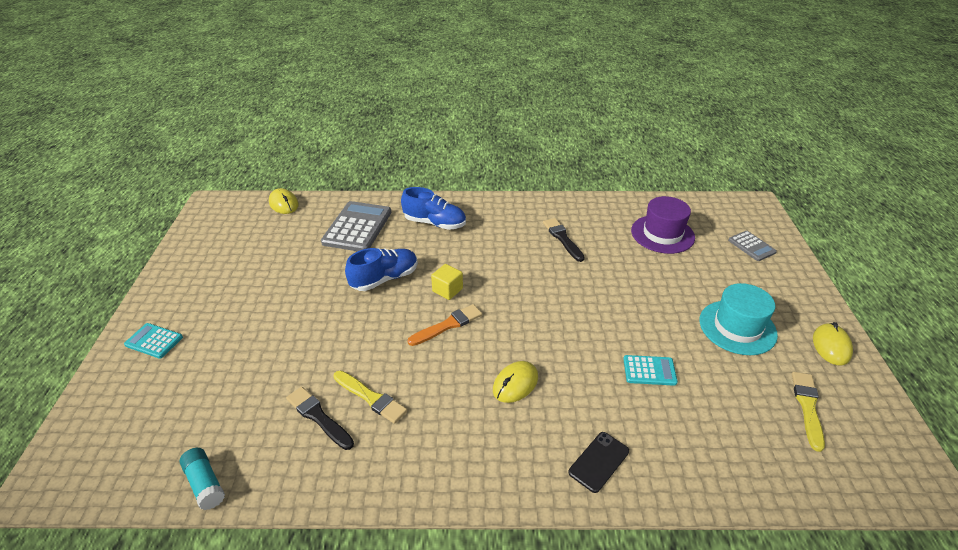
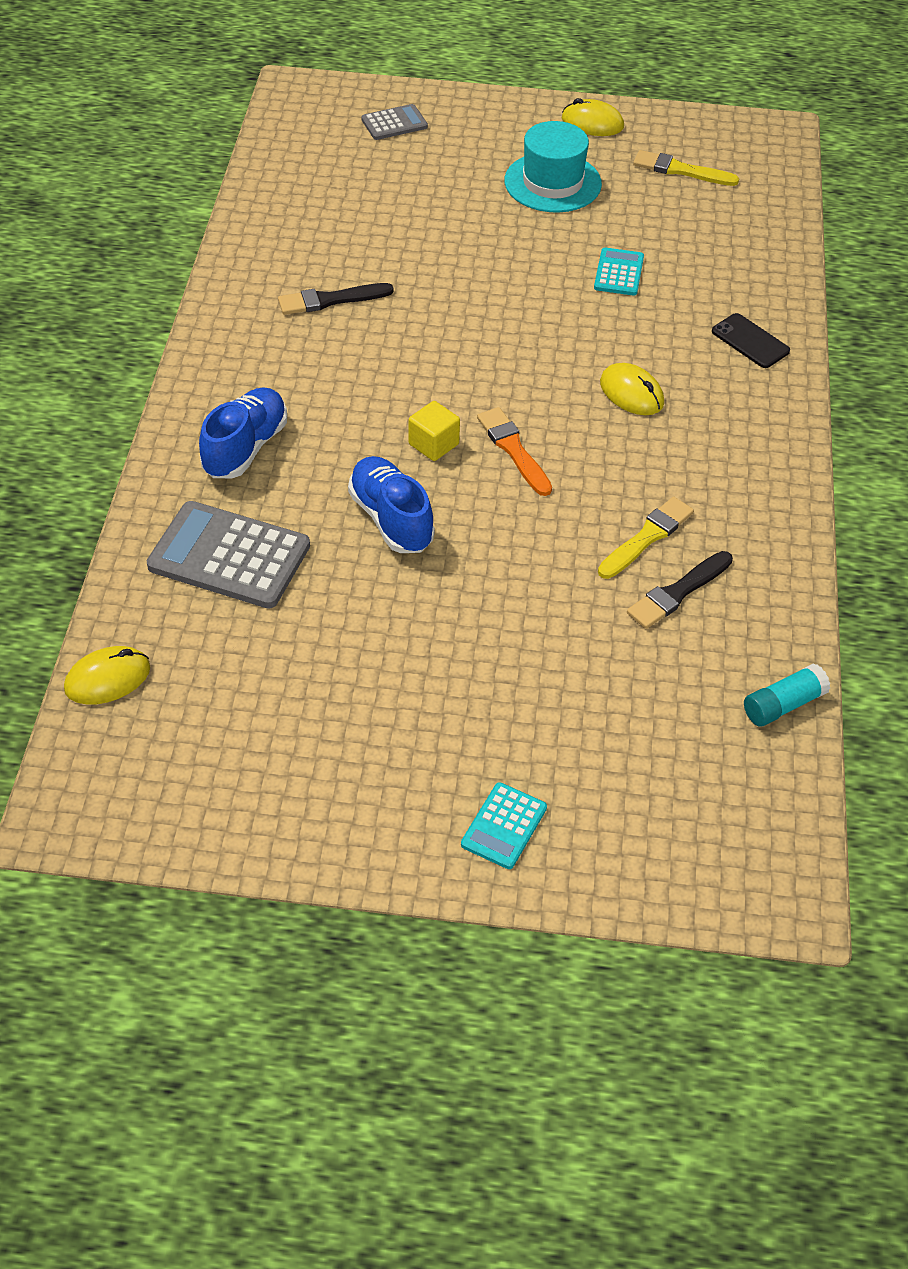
camera: 85 degrees left, 10 degrees up
(662, 234) = (345, 196): purple hat -> none

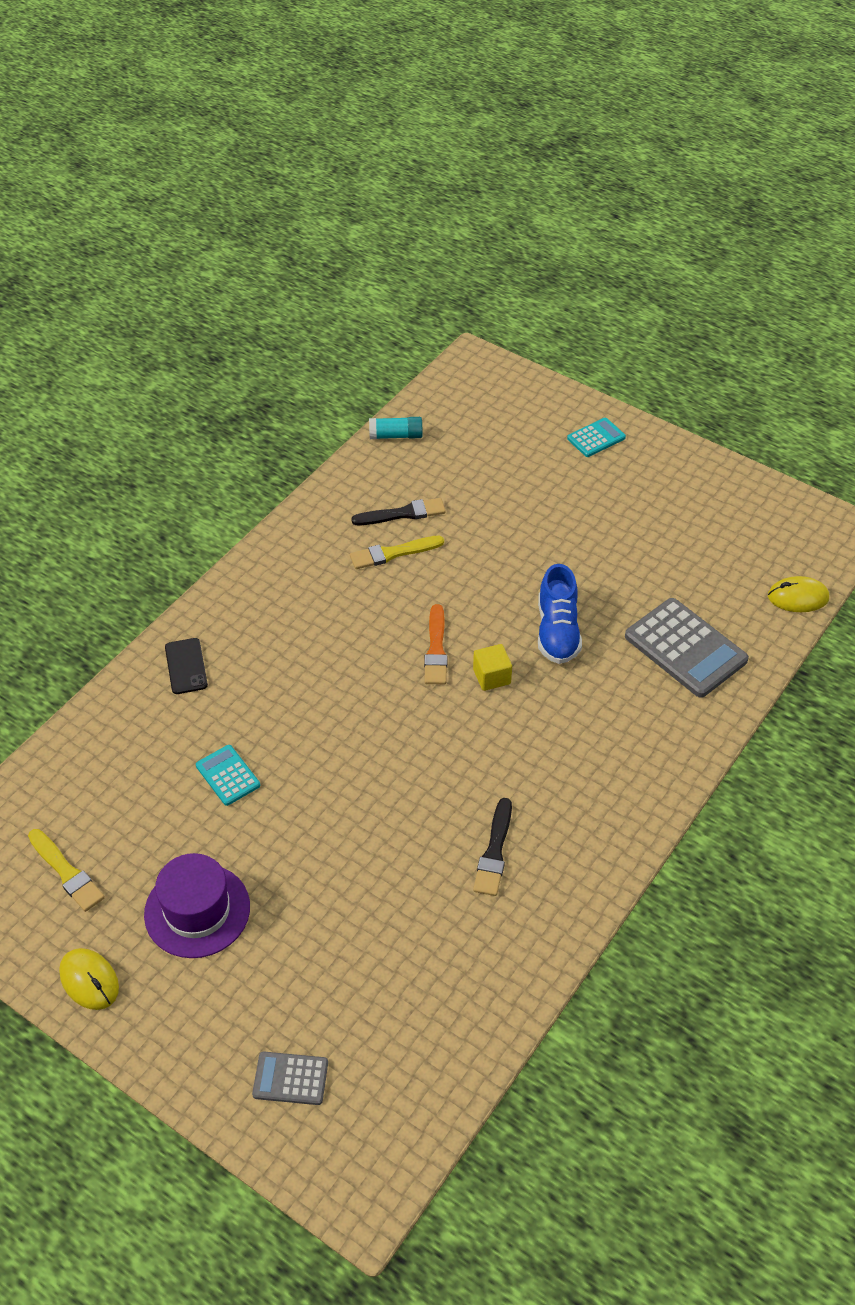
camera: 150 degrees left, 0 degrees up
(245, 448) = (636, 730): blue shoe -> none
(330, 300) = (494, 851): black brush -> black brush turned 90 degrees clockwise
(552, 183) = (197, 910): turquoise hat -> purple hat
(619, 273) = (228, 775): turquoise calculator -> turquoise calculator turned 105 degrees clockwise
(631, 393) = (314, 659): yellow mouse -> none

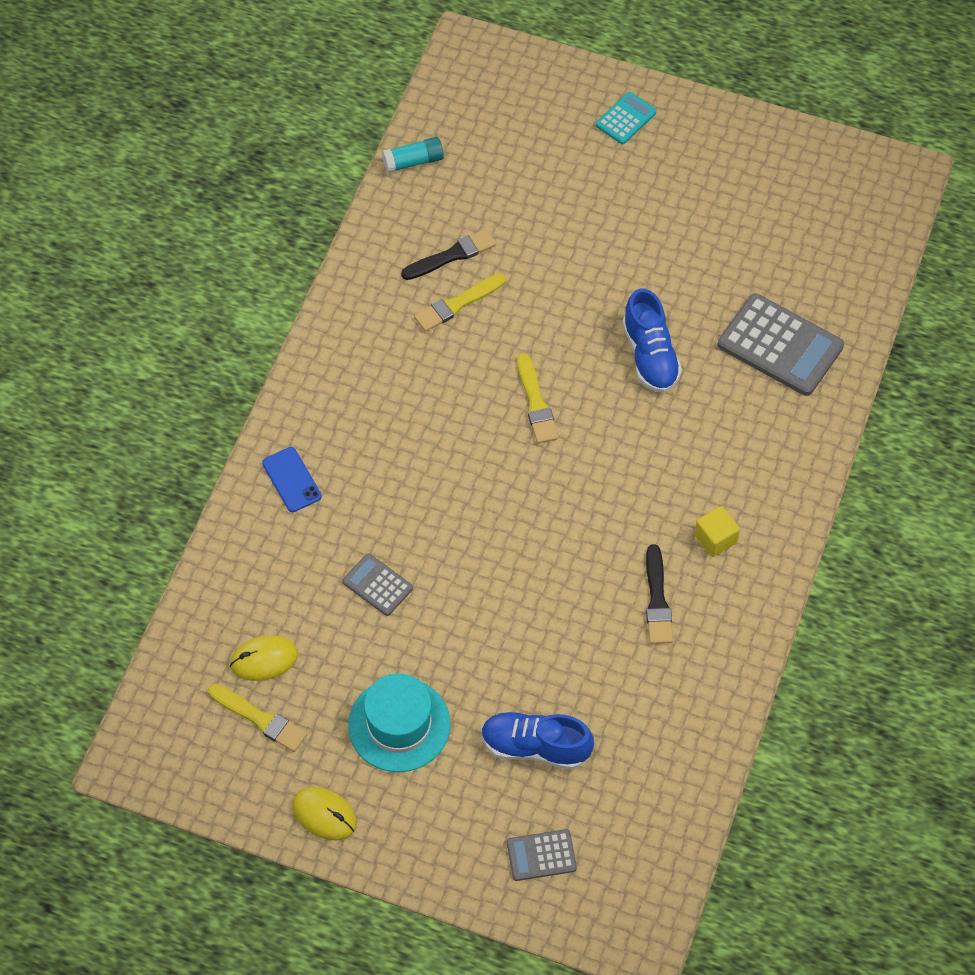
camera: 15 degrees left, 10 degrees up
(186, 666) = (291, 479): black phone -> blue phone
(197, 910) = (399, 725): purple hat -> turquoise hat
(228, 775) = (377, 585): turquoise calculator -> grey calculator
(323, 965) = (535, 747): none -> blue shoe
(436, 649) = (536, 403): orange brush -> yellow brush
(491, 677) = (600, 420): yellow cube -> yellow cube (715, 539)
(798, 597) = (875, 263): yellow mouse -> yellow mouse (264, 659)

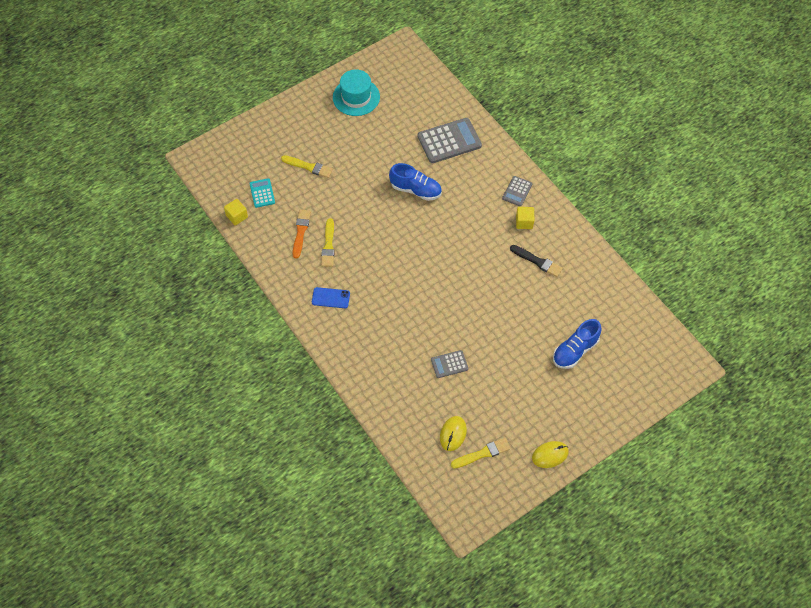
camera: 55 degrees left, 0 degrees up
(291, 479) = (367, 367): blue phone -> blue phone (330, 298)
(399, 725) = (526, 398): turquoise hat -> turquoise hat (356, 97)
(413, 161) = (237, 216): turquoise glue stick -> yellow cube
(452, 255) = (301, 232): black brush -> orange brush
(536, 403) = (405, 246): yellow brush -> yellow brush (308, 167)
(541, 855) = (628, 380): grey calculator -> grey calculator (517, 191)
(626, 119) = (287, 123): turquoise calculator -> turquoise calculator (262, 193)

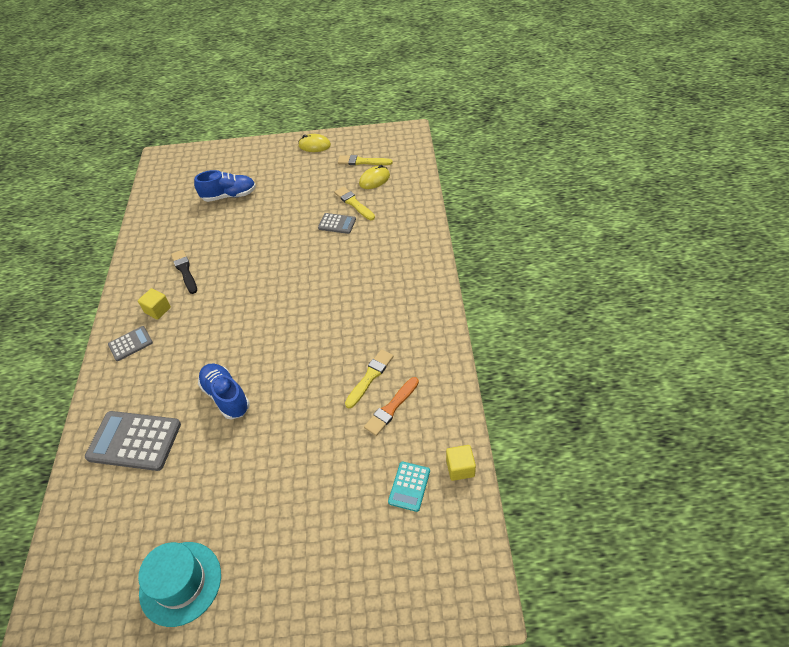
camera: 145 degrees left, 10 degrees down
(308, 167) = (325, 495): yellow brush -> yellow brush (354, 203)
(330, 298) = (404, 320): blue phone -> none

